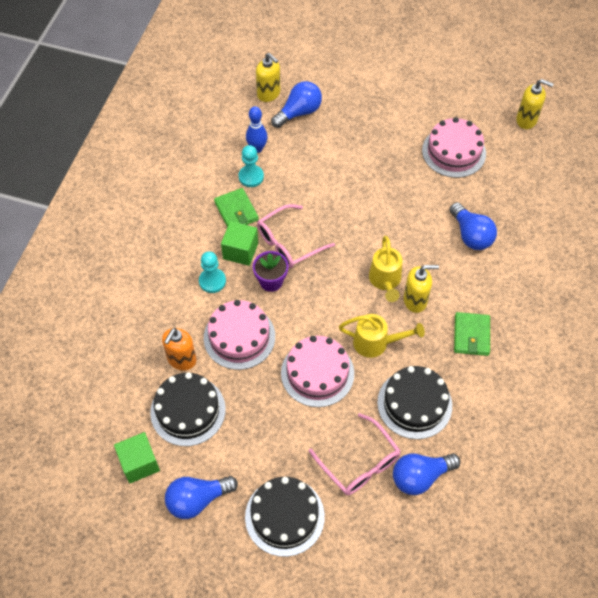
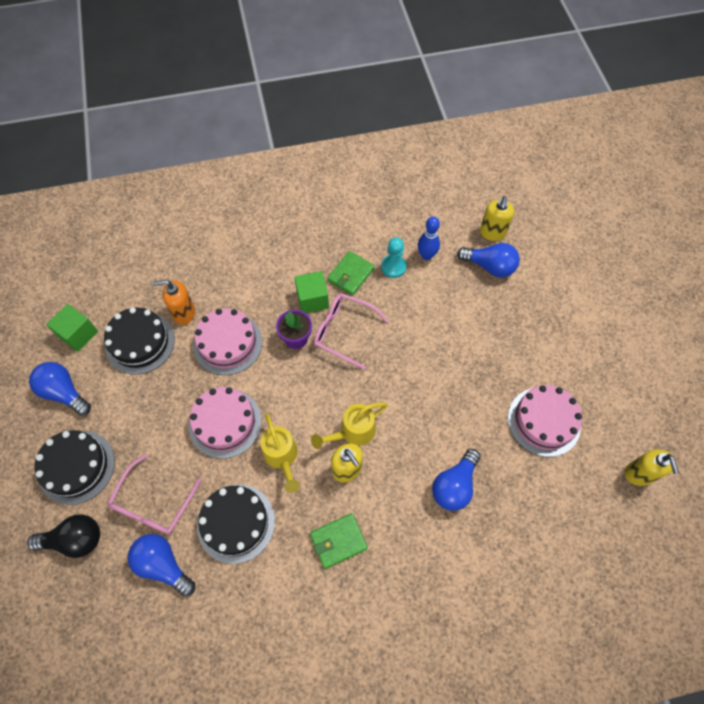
camera: 60 degrees right, 5 degrees up
(212, 281) = (270, 295): turquoise pawn -> none
(356, 543) = (75, 540): none -> black light bulb

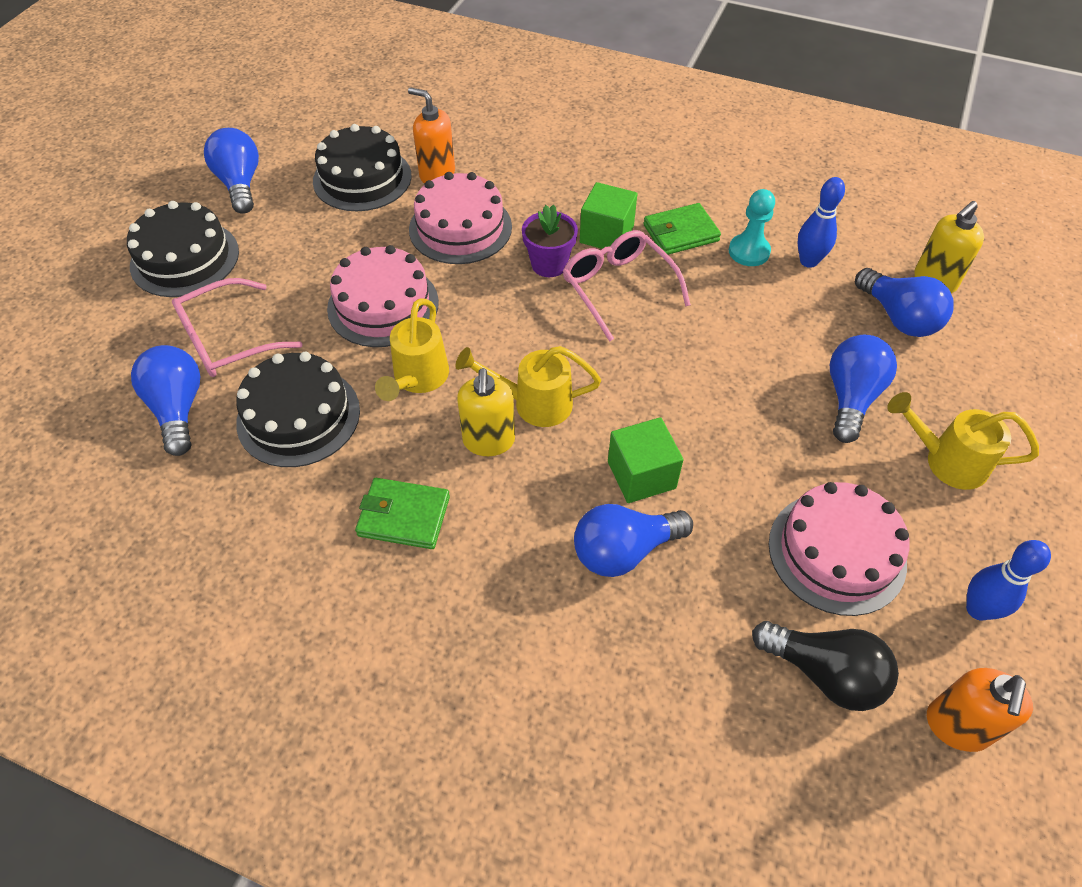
camera: 35 degrees right, 10 degrees down
(75, 540) = (115, 326): black light bulb -> black light bulb (825, 673)
(78, 334) = (305, 139): green cube -> green cube (641, 475)
(497, 329) = (851, 397): none -> blue light bulb
(559, 339) = (946, 461): none -> yellow watering can
(615, 411) = (978, 609): none -> blue bowling pin
(639, 474) = (957, 726): yellow soap dispenser -> orange soap dispenser

